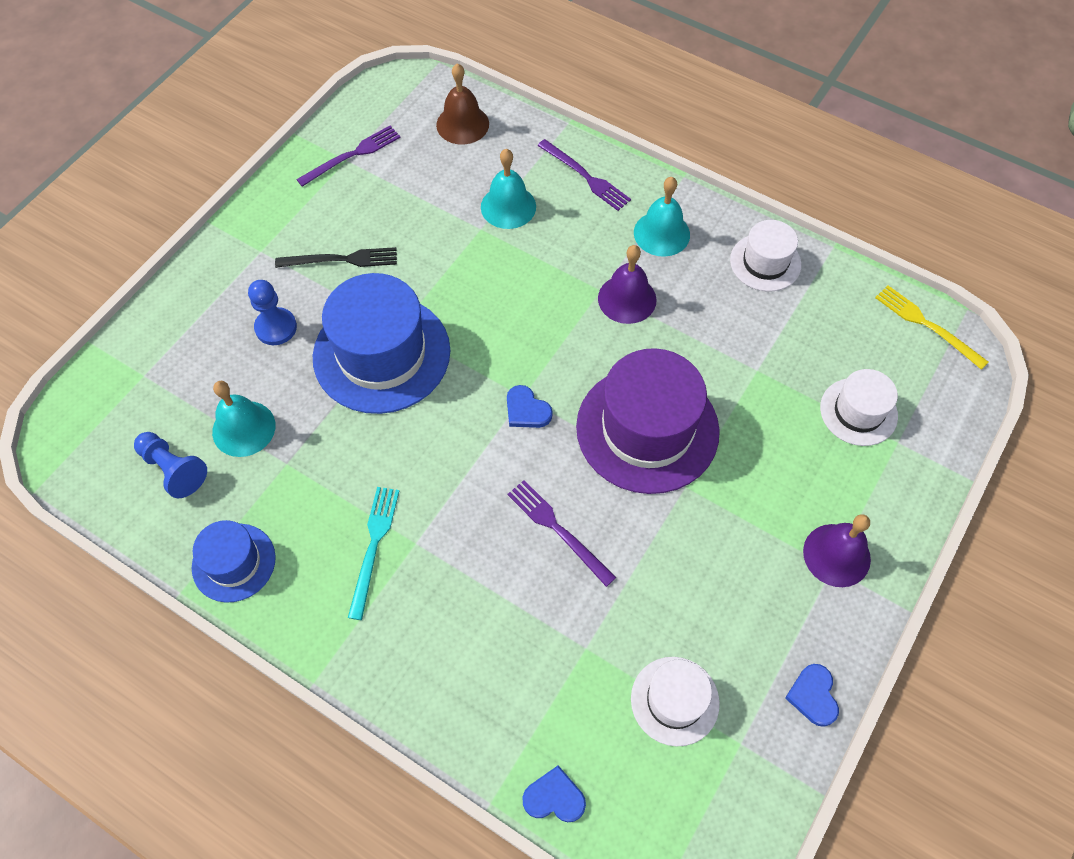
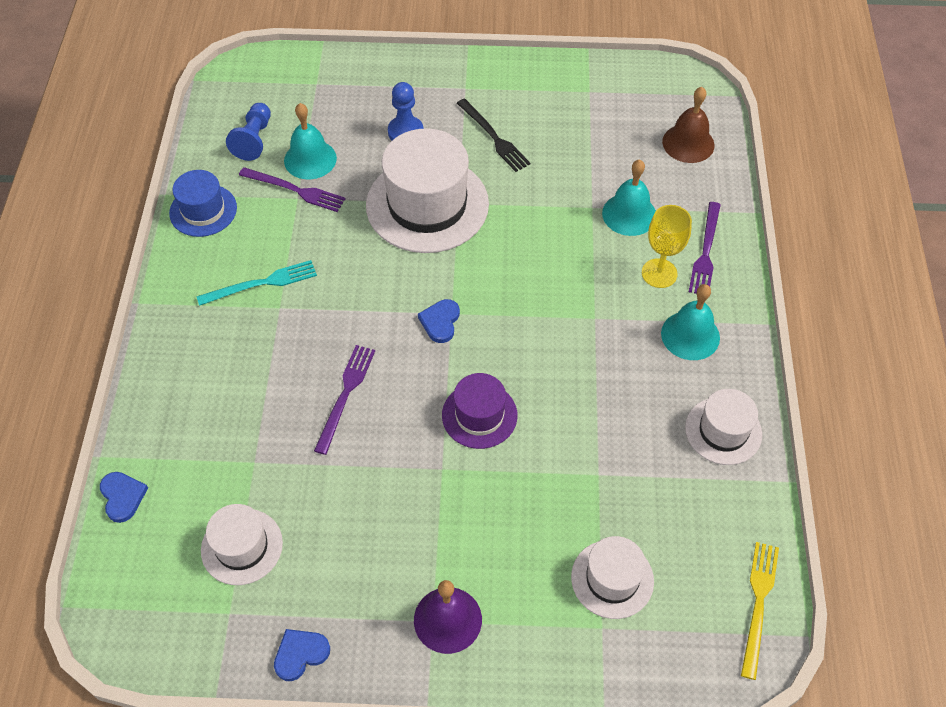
camera: 60 degrees right, 5 degrees down
(352, 155) = (597, 92): purple fork -> purple fork (295, 190)
(381, 354) = (427, 204): blue hat -> white hat
(585, 220) = (659, 273): none -> yellow goblet
(627, 299) = (600, 341): purple bell -> none
(647, 429) = (479, 415): purple hat -> purple hat, size x0.54

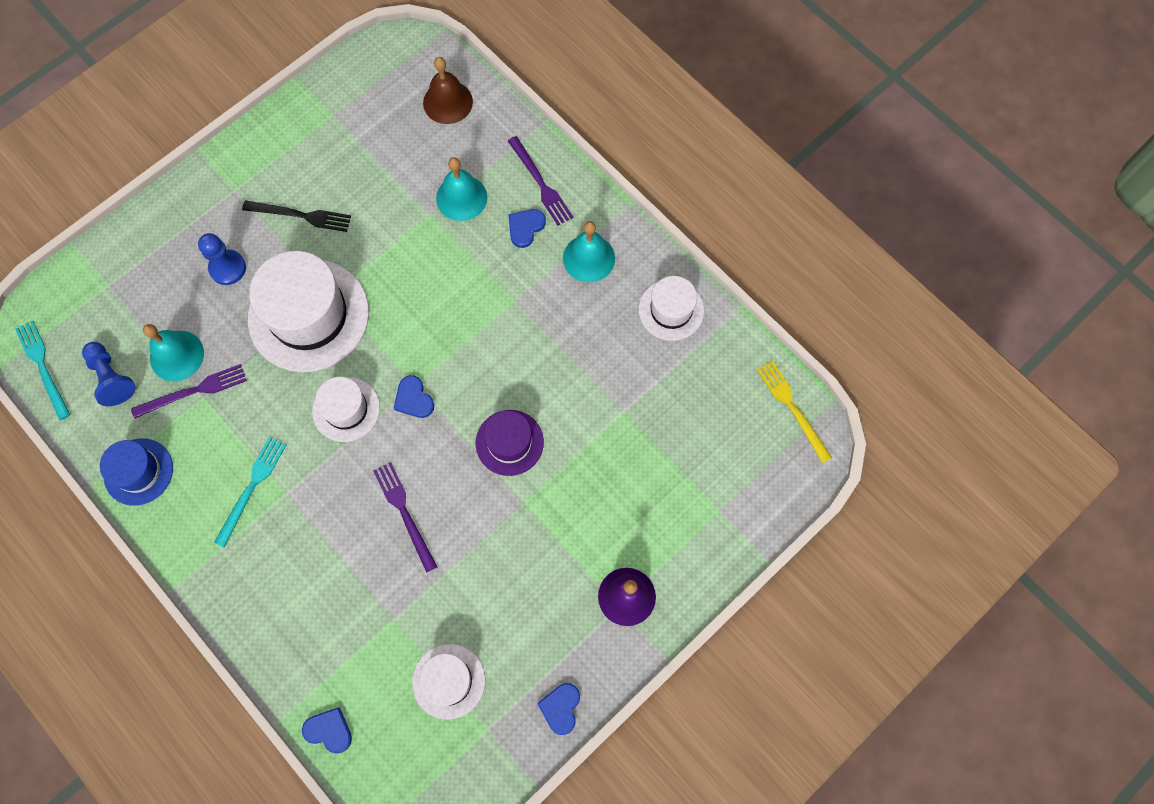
camera: 45 degrees left, 15 degrees up
(221, 99) = (43, 366): none -> turquoise fork
(612, 579) = (697, 474): white hat -> white hat (346, 409)
(659, 273) = (525, 228): yellow goblet -> blue heart

